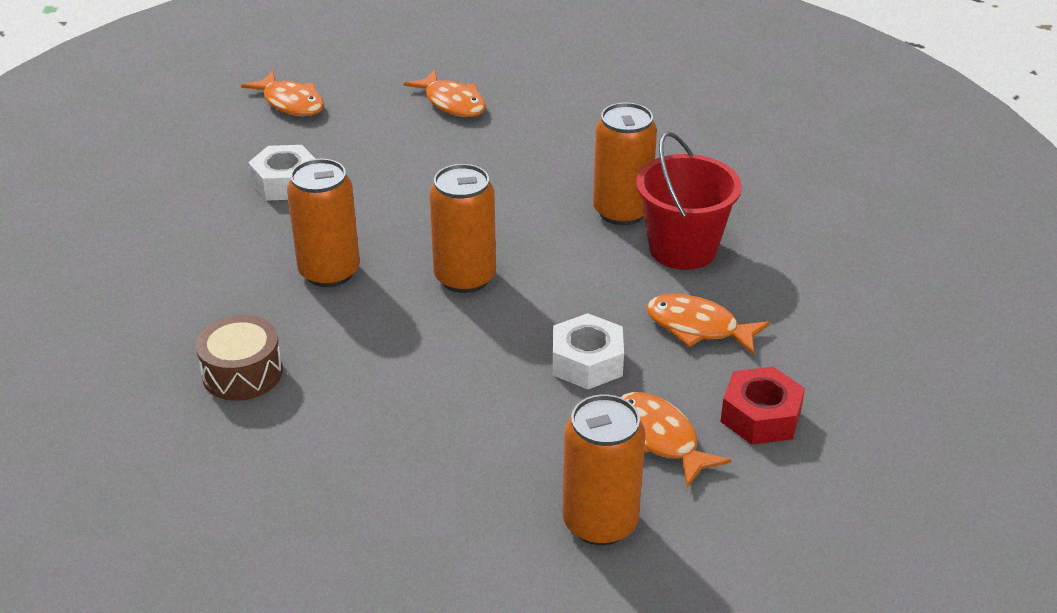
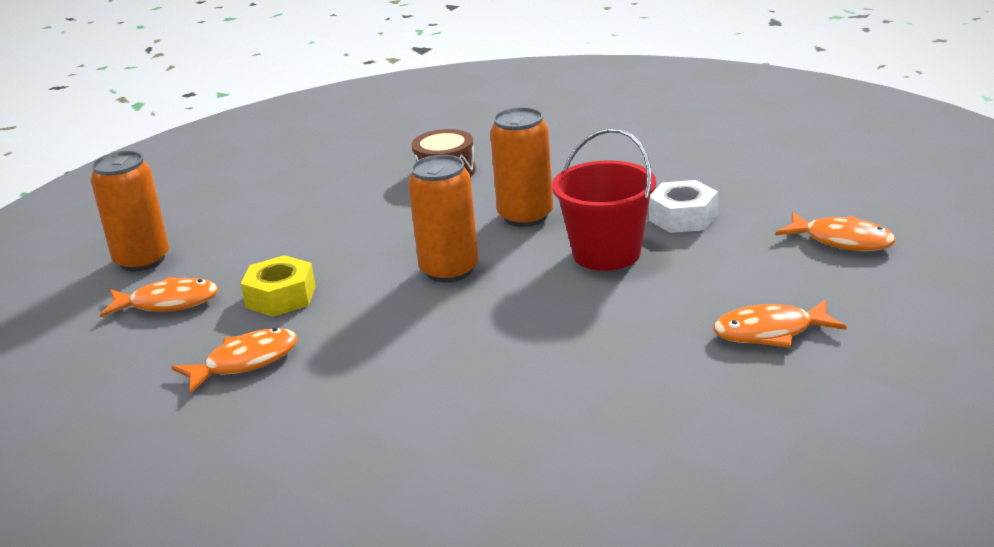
camera: 125 degrees right, 10 degrees down
(291, 103) = (842, 241): orange fish -> orange fish turned 135 degrees counterclockwise
(587, 362) = (281, 297): white nut -> yellow nut
(621, 212) = (451, 378): orange can -> none
(682, 249) = (352, 394): red bucket -> red bucket (606, 254)
(760, 416) = (119, 355): red nut -> none

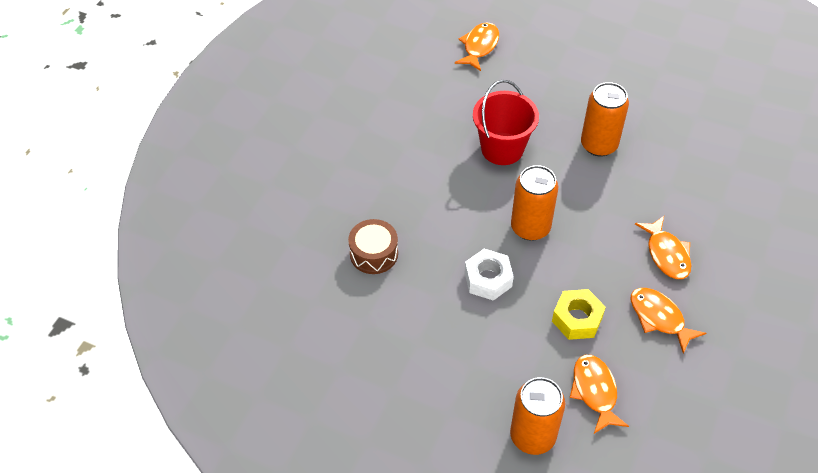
camera: 100 degrees left, 25 degrees up
(525, 216) = (451, 195): orange can -> orange can (599, 145)
(683, 217) = (451, 114): white nut -> white nut (488, 279)
(770, 332) = (583, 78): orange fish -> orange fish (666, 254)

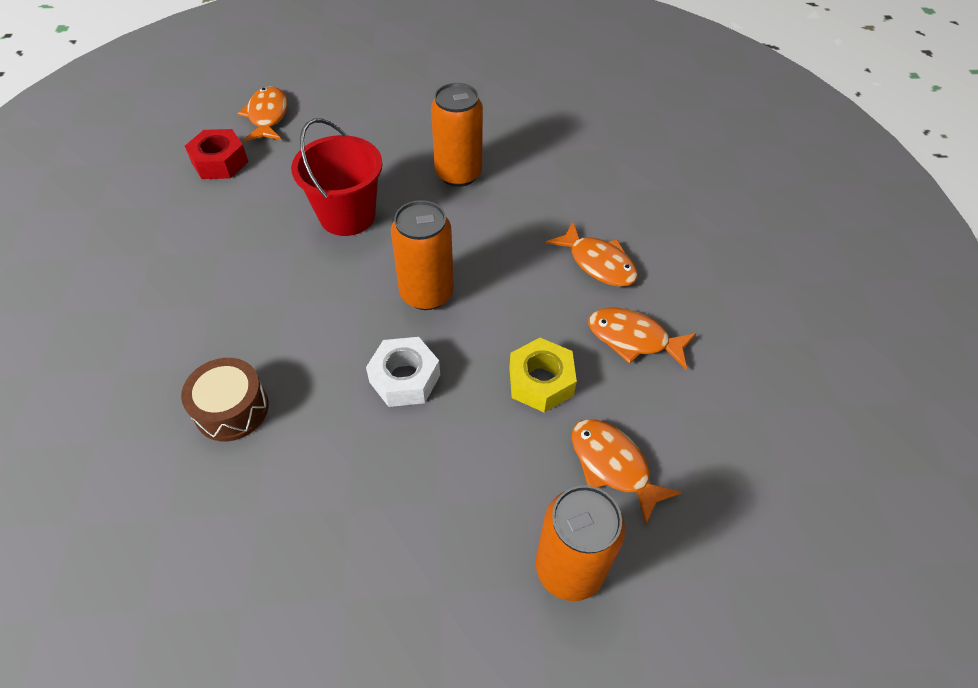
camera: 30 degrees left, 0 degrees up
(431, 74) = (220, 162): none -> red nut

